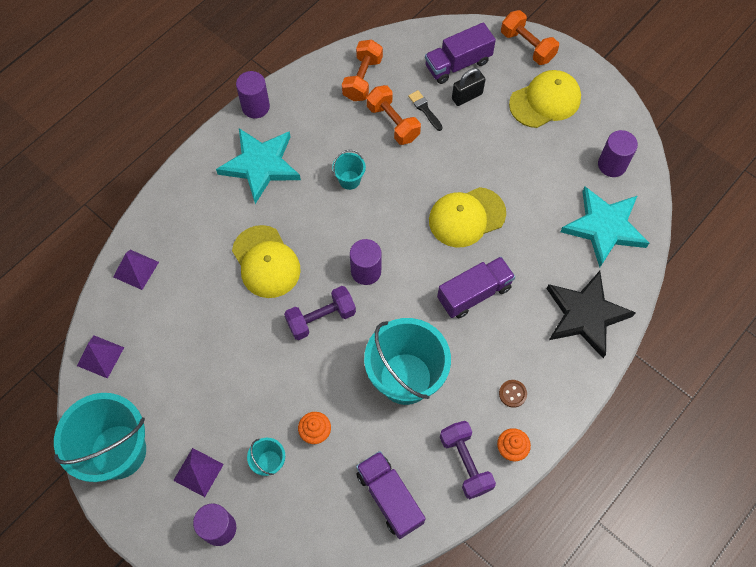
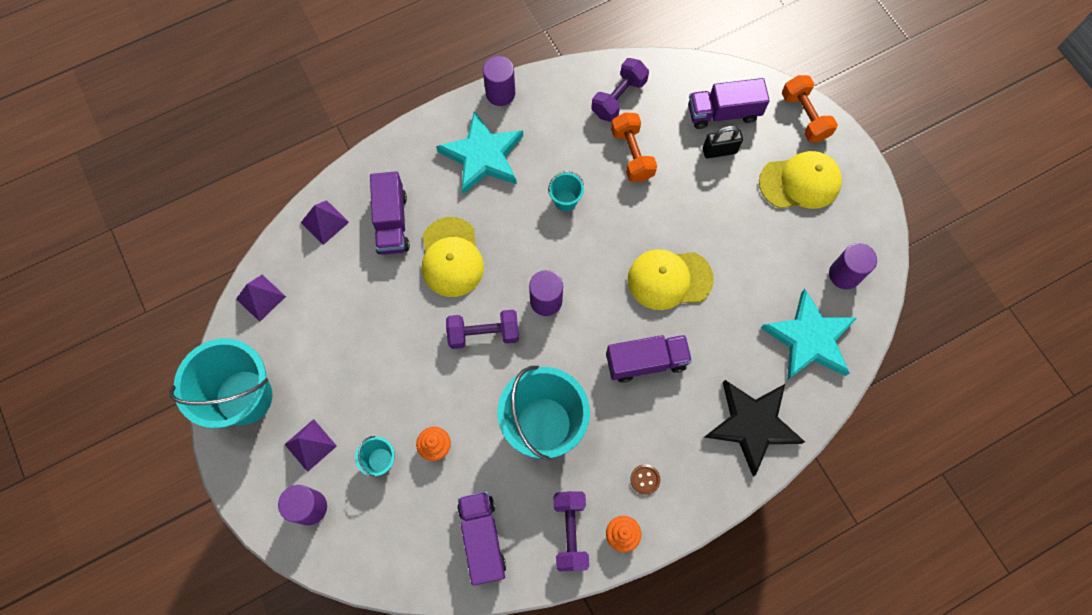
camera: 20 degrees right, 5 degrees up
(199, 249) = (392, 222): none -> purple truck
(362, 79) = (618, 98): orange dumbbell -> purple dumbbell
(424, 109) = (670, 150): black brush -> none

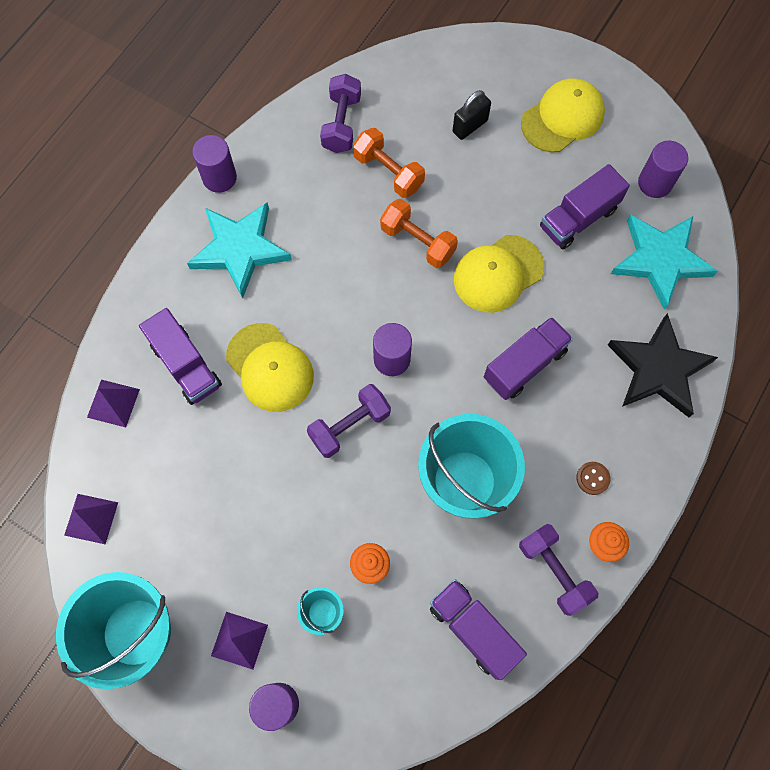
camera: 30 degrees left, 0 degrees up
(565, 200) = (350, 250): turquoise bucket -> none
(723, 113) = (451, 88): purple truck -> purple truck (578, 218)
(804, 116) = (529, 54): orange dumbbell -> orange dumbbell (417, 242)

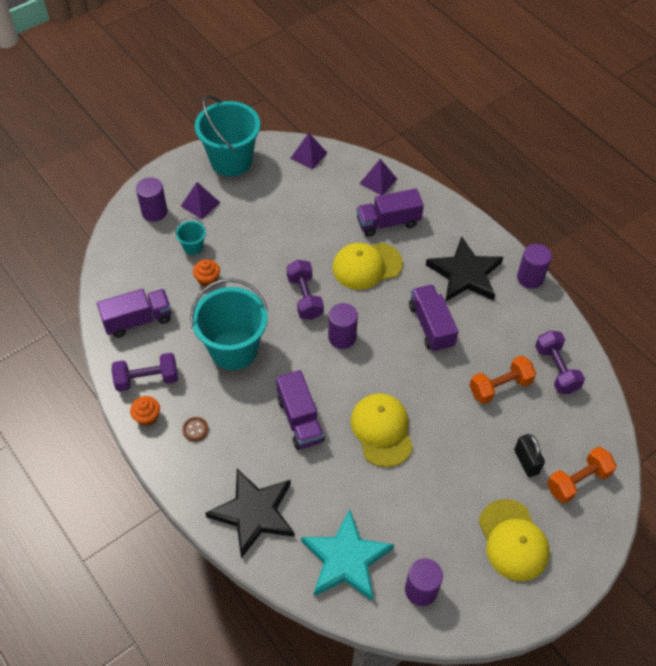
camera: 110 degrees right, 15 degrees down
(240, 249) = (465, 274): turquoise star -> black star
(341, 123) = (556, 369): purple dumbbell -> purple dumbbell turned 45 degrees clockwise
(417, 242) = (430, 385): orange dumbbell -> orange dumbbell (578, 481)
(578, 218) = (409, 510): purple truck -> purple truck (431, 326)

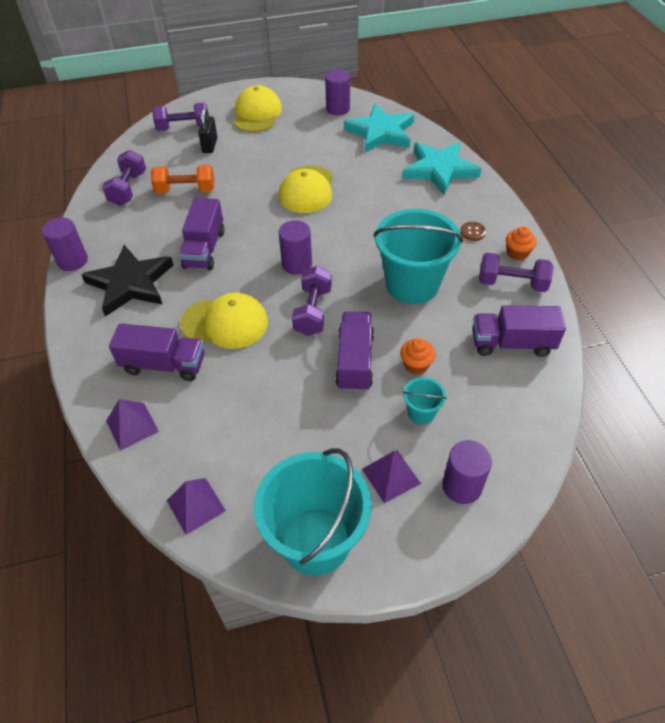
camera: 155 degrees left, 5 degrees down
(254, 513) = (439, 170): black star -> turquoise star
(300, 419) = (373, 214): purple truck -> purple truck (355, 361)
(578, 481) = (183, 128): orange dumbbell -> purple dumbbell

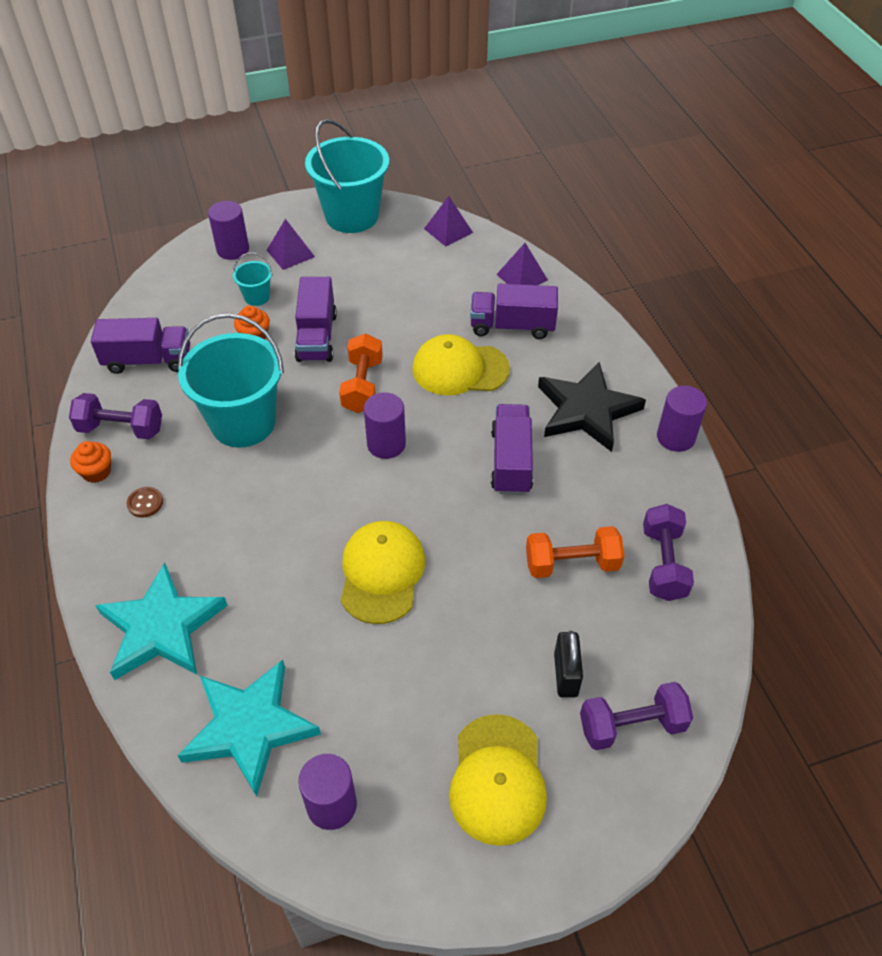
camera: 175 degrees right, 0 degrees up
(313, 311) = (362, 386): purple dumbbell -> orange dumbbell

